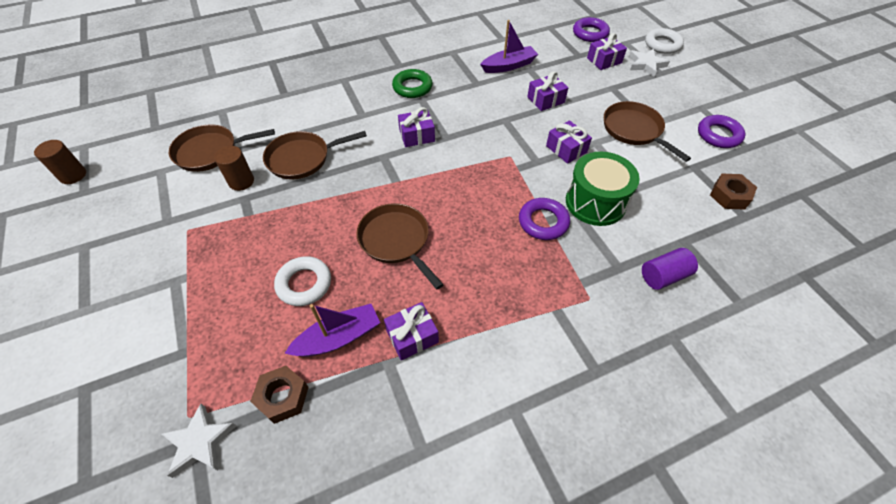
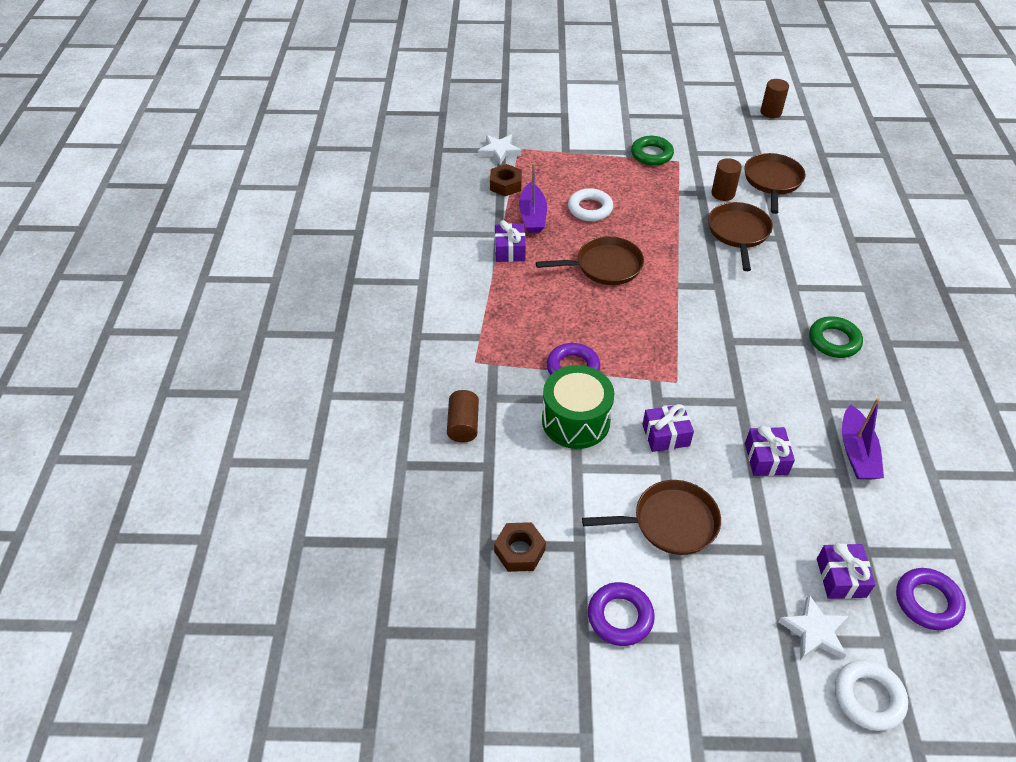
camera: 115 degrees right, 5 degrees down
(177, 257) = (651, 154): none -> green ring
(417, 135) = (741, 319): purple gift -> none
(663, 276) = (463, 425): purple cylinder -> brown cylinder

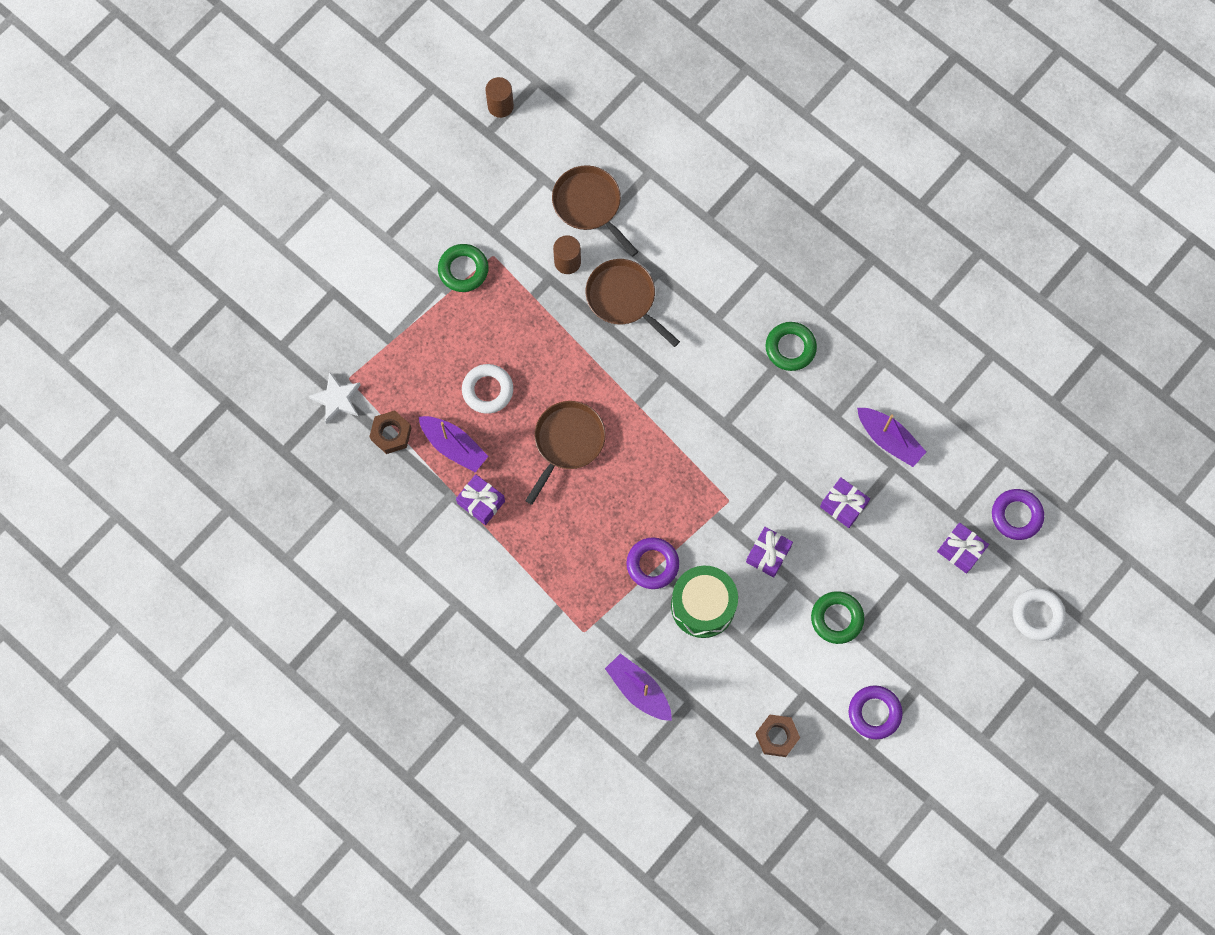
camera: 50 degrees left, 25 degrees up
(463, 425) = (639, 690): brown cylinder -> purple boat
(670, 522) = (837, 618): brown pan -> green ring
(814, 631) = (978, 604): white star -> none

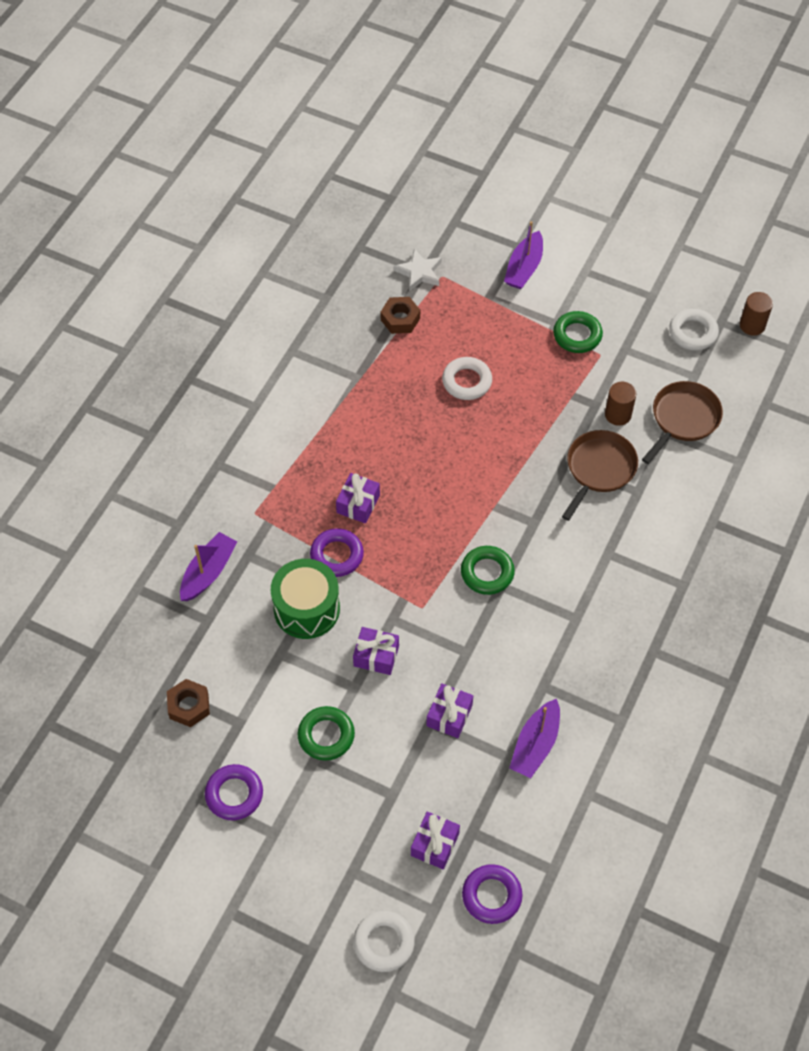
camera: 75 degrees right, 15 degrees down
(454, 446) = (404, 368): purple boat -> purple boat (524, 268)
(481, 502) = (357, 402): purple gift -> purple gift (358, 504)
(493, 162) = (693, 333): none -> white ring
(567, 442) = (437, 456): brown pan -> none
(790, 348) = (602, 628): green ring -> green ring (487, 573)

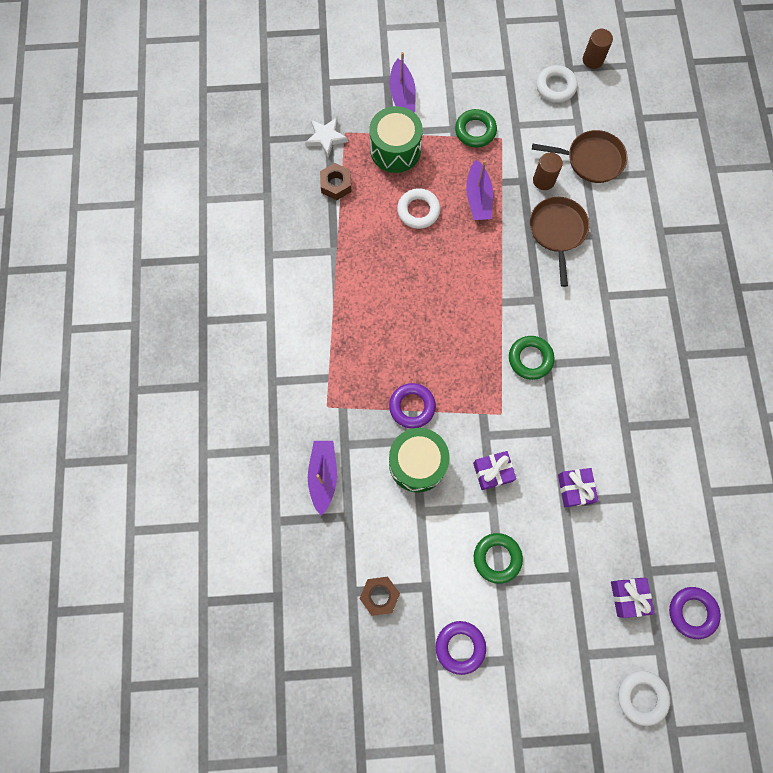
camera: 30 degrees left, 15 degrees up
(358, 504) = (401, 355): purple gift -> none
(482, 315) = (395, 150): none -> green drum
(535, 745) = (648, 476): purple boat -> purple boat (478, 198)
(683, 419) = (591, 160): brown pan -> brown pan turned 90 degrees clockwise

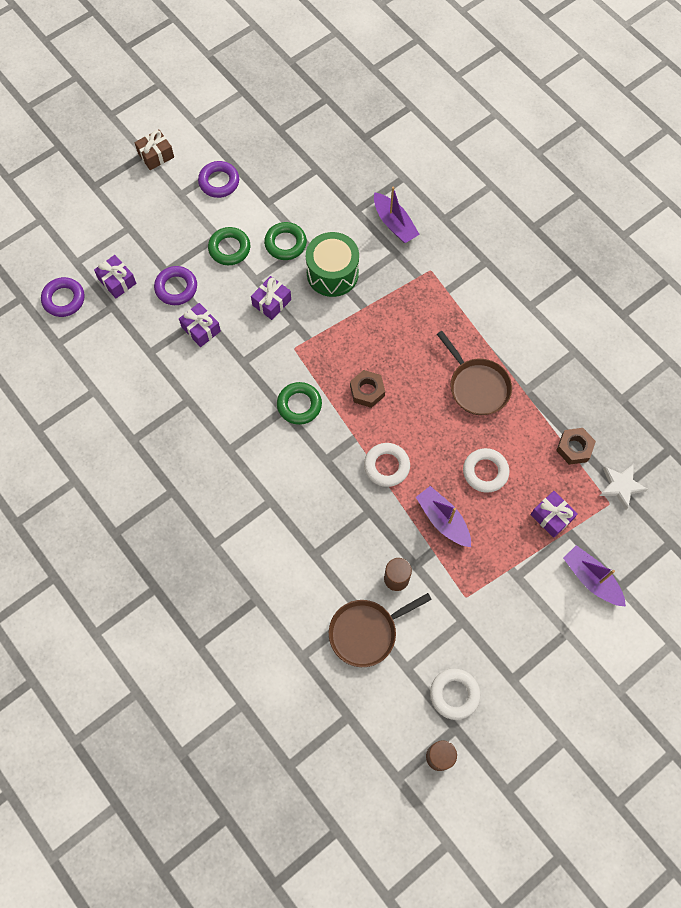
camera: 145 degrees right, 5 degrees down
(379, 595) = (296, 178): brown nut -> brown nut (367, 391)
(395, 150) = (551, 517): green drum -> purple gift
(412, 406) = (366, 310): purple ring -> purple ring (176, 288)
(475, 131) = (495, 587): green ring -> green ring (285, 243)
(506, 732) = (156, 155): none -> brown gift
(557, 231) = (350, 534): brown pan -> brown pan (477, 386)
(641, 696) = (74, 227): white ring -> white ring (386, 466)

